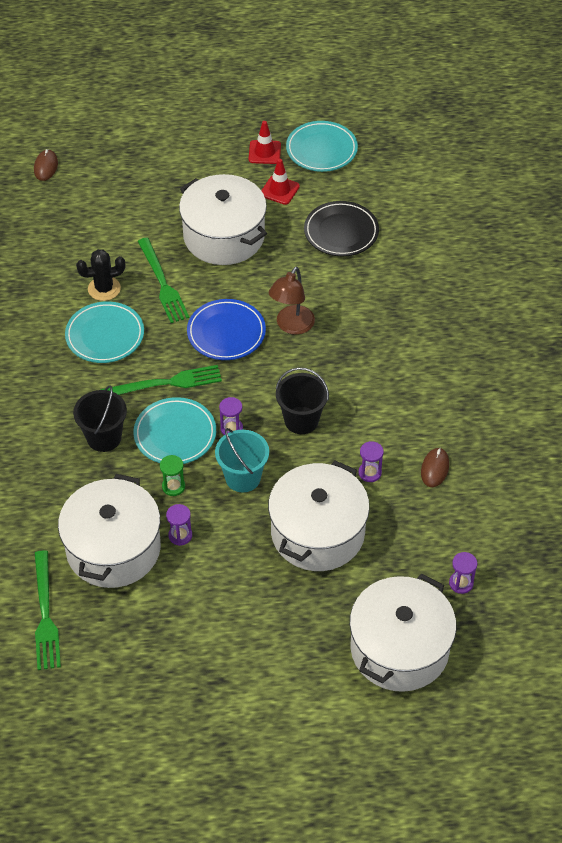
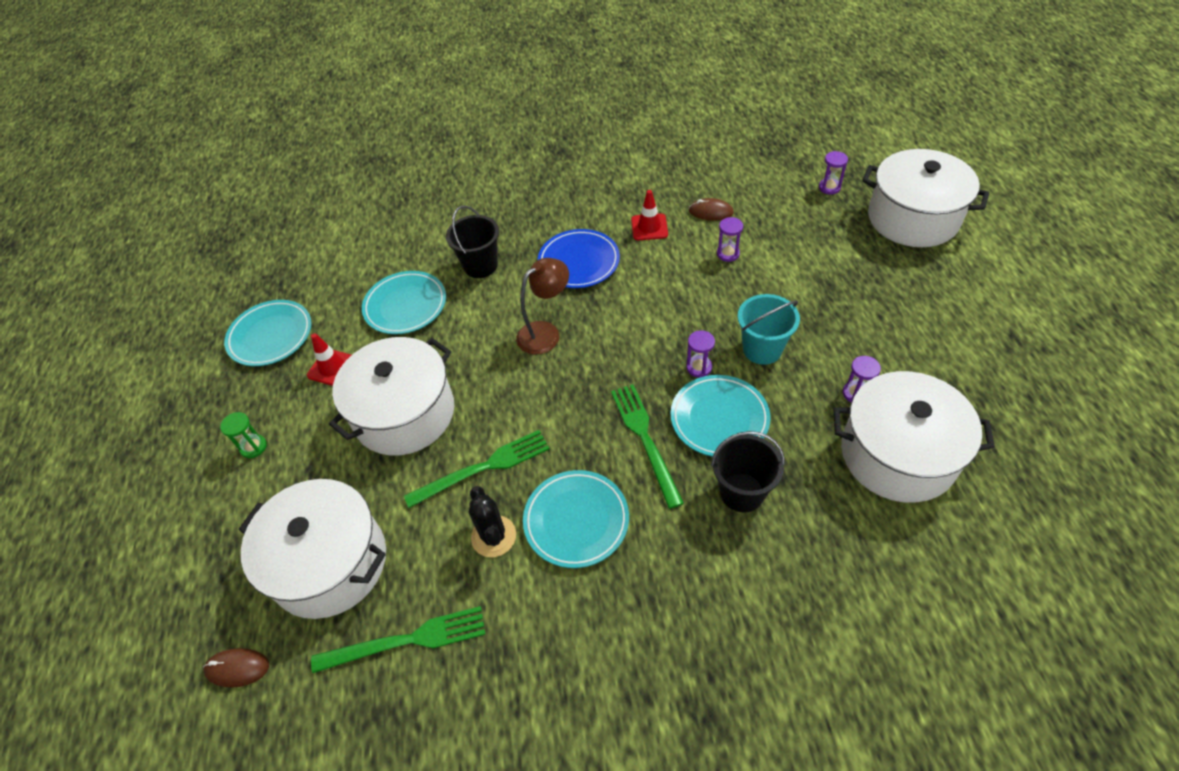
camera: 90 degrees left, 0 degrees up
(45, 614) = (1017, 509): green fork -> green fork (406, 640)
(173, 486) = (793, 409): green hourglass -> green hourglass (253, 447)
(226, 333) = (560, 390): blue plate -> blue plate (579, 262)
(264, 152) = (263, 390): red traffic cone -> red traffic cone (649, 227)
(291, 326) = (546, 333): brown lamp -> brown lamp turned 60 degrees counterclockwise
(301, 420) = (674, 310): black bucket -> black bucket (480, 266)
(317, 532) = (810, 283): white pot -> white pot (329, 563)
(341, 232) = (405, 306): black plate -> turquoise plate

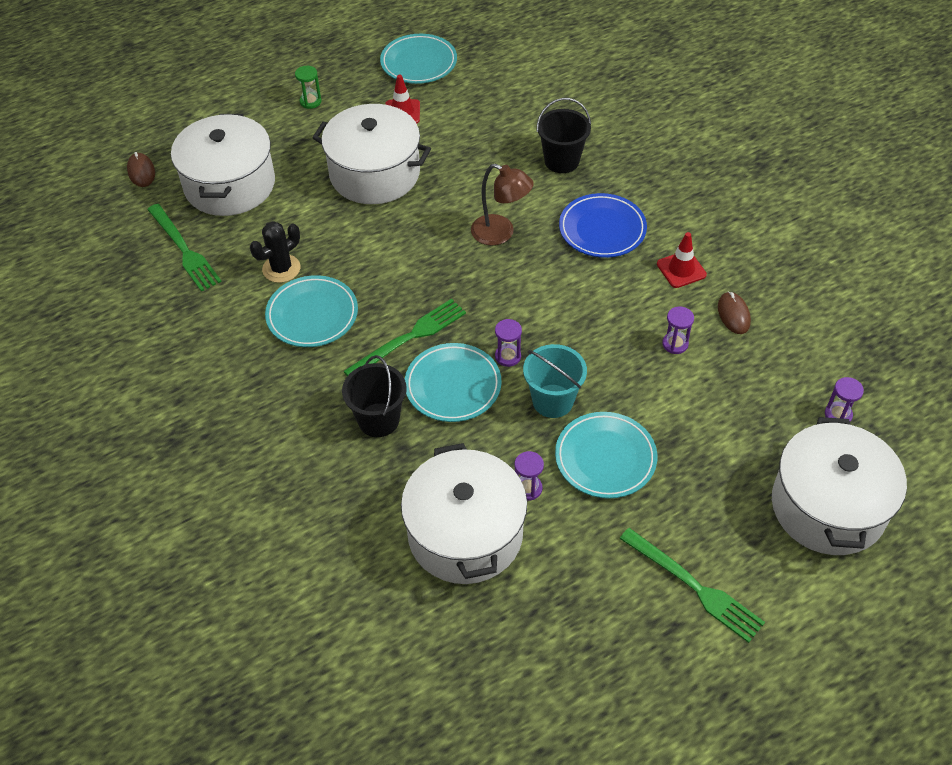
camera: 65 degrees right, 0 degrees up
(405, 306) = (489, 130): turquoise plate -> turquoise plate (605, 458)
(483, 468) = (340, 241): green fork -> green fork (694, 586)

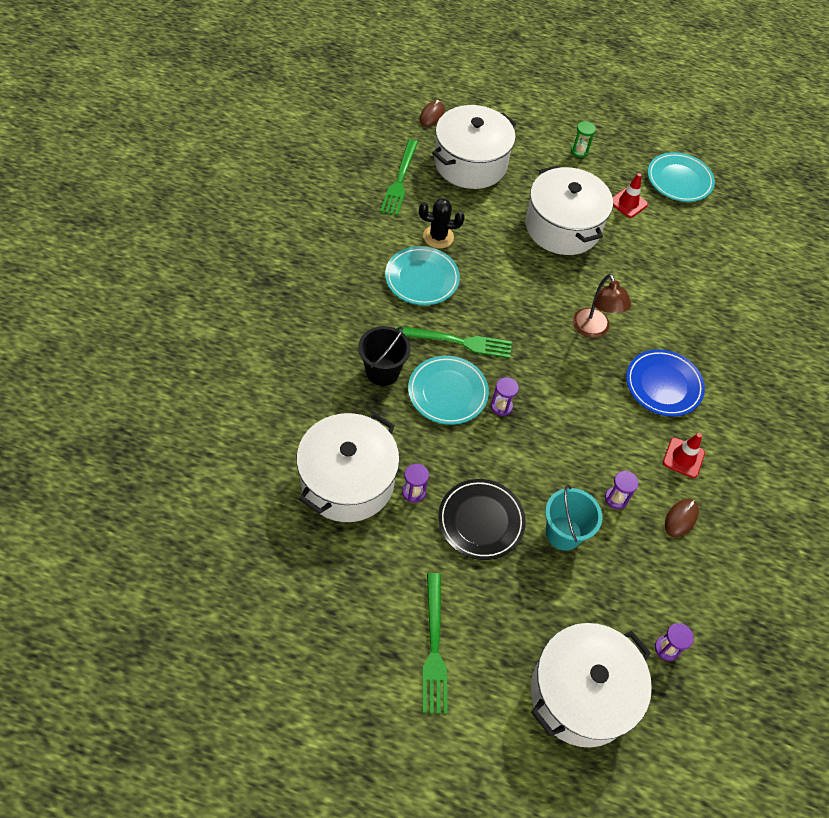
camera: 40 degrees right, 5 degrees up
(552, 401) = (493, 457): turquoise bucket -> turquoise bucket (563, 533)
(561, 161) = (693, 319): black bucket -> none
(605, 458) = (481, 521): turquoise plate -> black plate

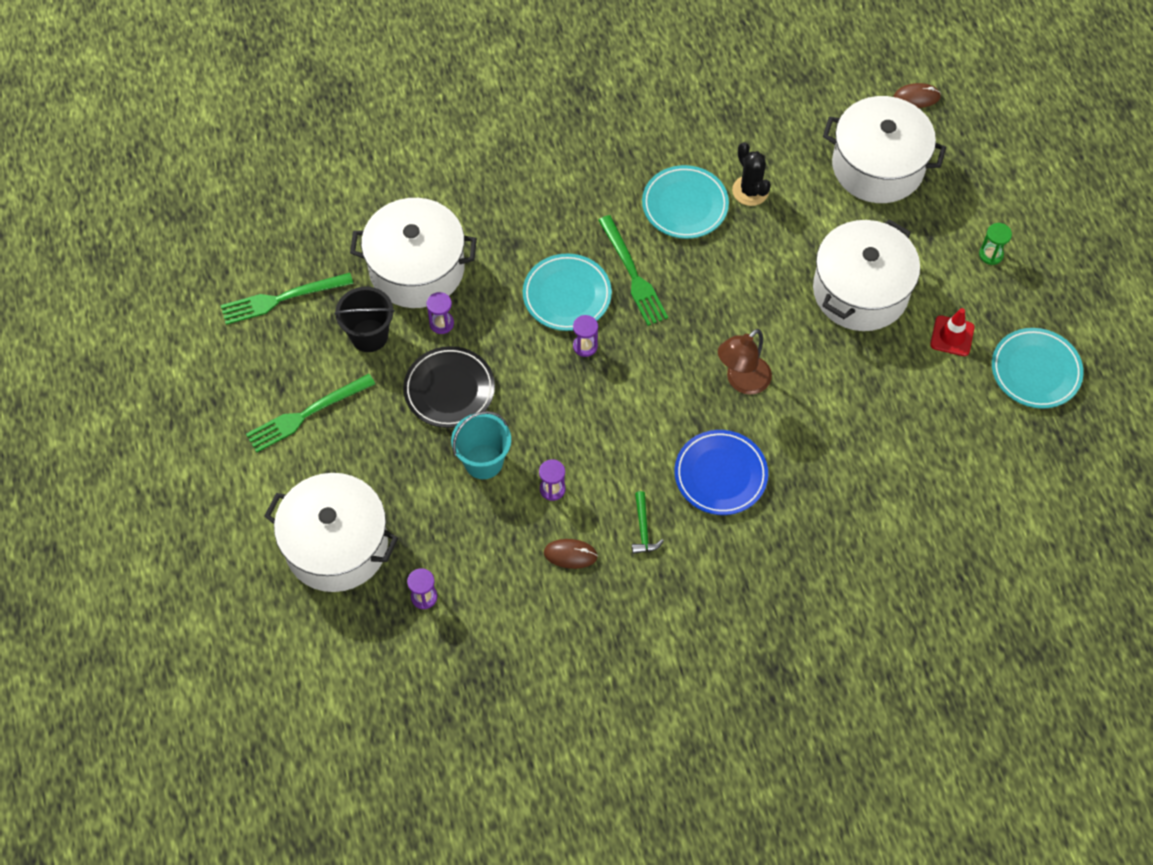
camera: 65 degrees right, 5 degrees up
(382, 372) = (550, 232): black bucket -> black bucket (369, 335)
(400, 180) = (798, 119): green fork -> green fork (282, 298)
(683, 458) = (643, 529): red traffic cone -> green hammer

